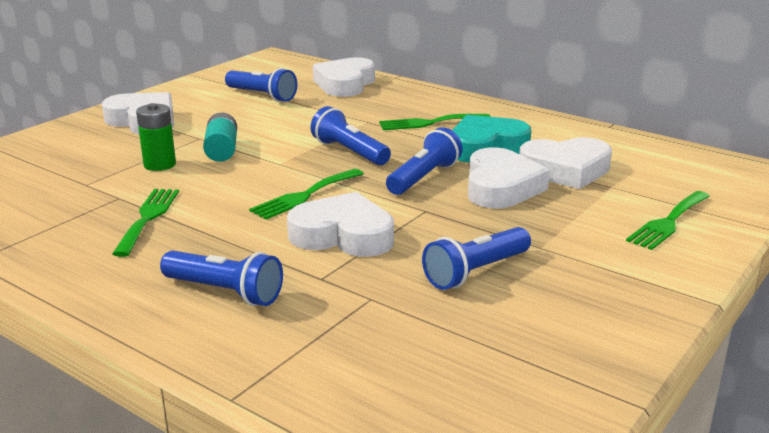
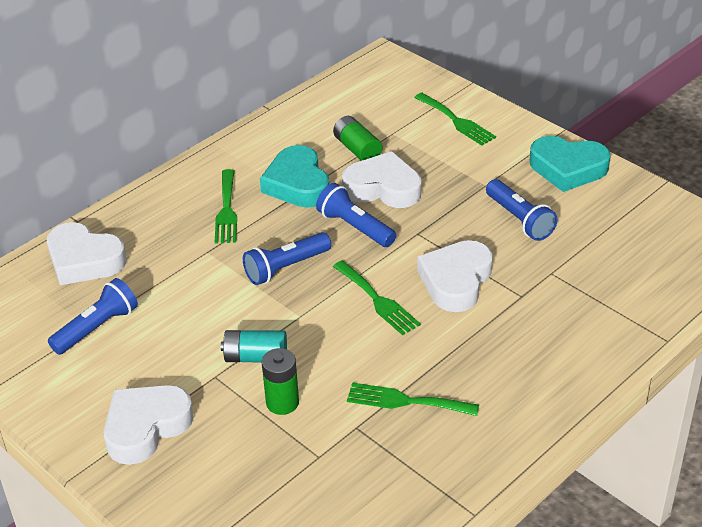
camera: 80 degrees left, 15 degrees up
(225, 292) = (539, 347): blue flashlight -> none
(565, 170) = (357, 149): white heart -> green battery
(615, 307) = (568, 168): none -> turquoise heart

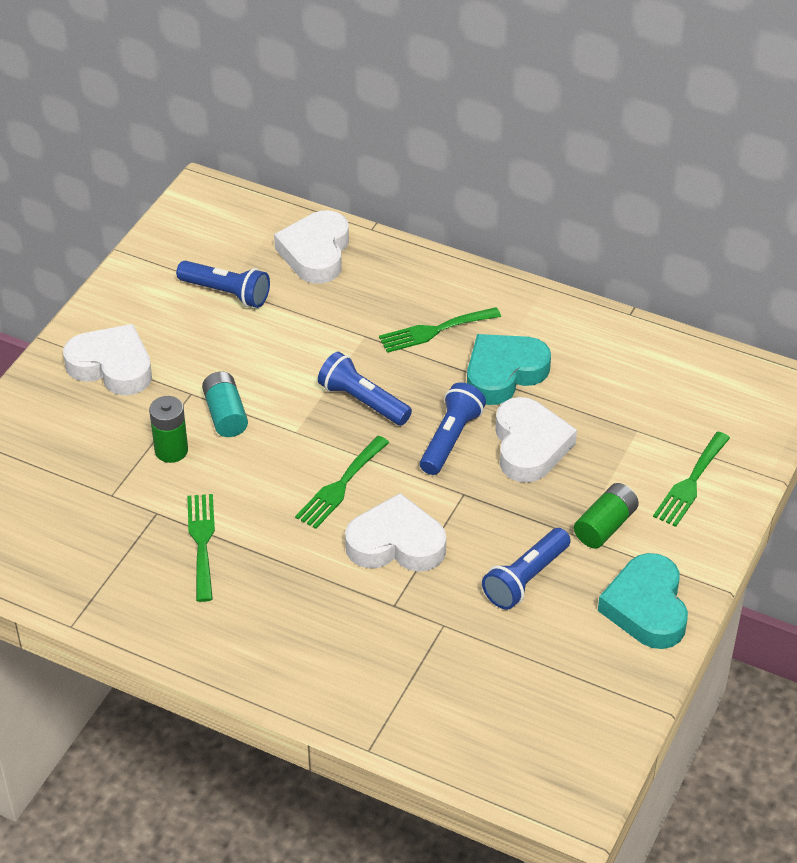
camera: 70 degrees right, 5 degrees up
(357, 149) = (590, 407): green battery -> green battery (605, 526)

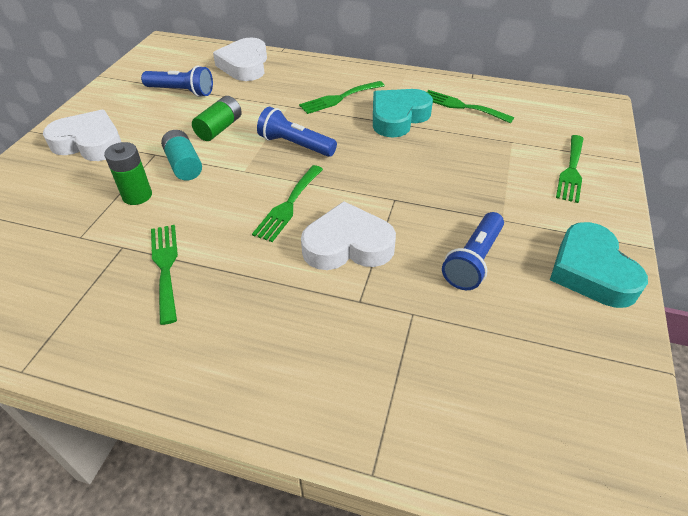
camera: 10 degrees left, 0 degrees up
(451, 439) = (372, 162): blue flashlight -> none
(529, 446) = (435, 160): white heart -> none
(595, 365) = (462, 106): none -> green fork
(605, 526) = (521, 209): green battery -> green battery (219, 128)

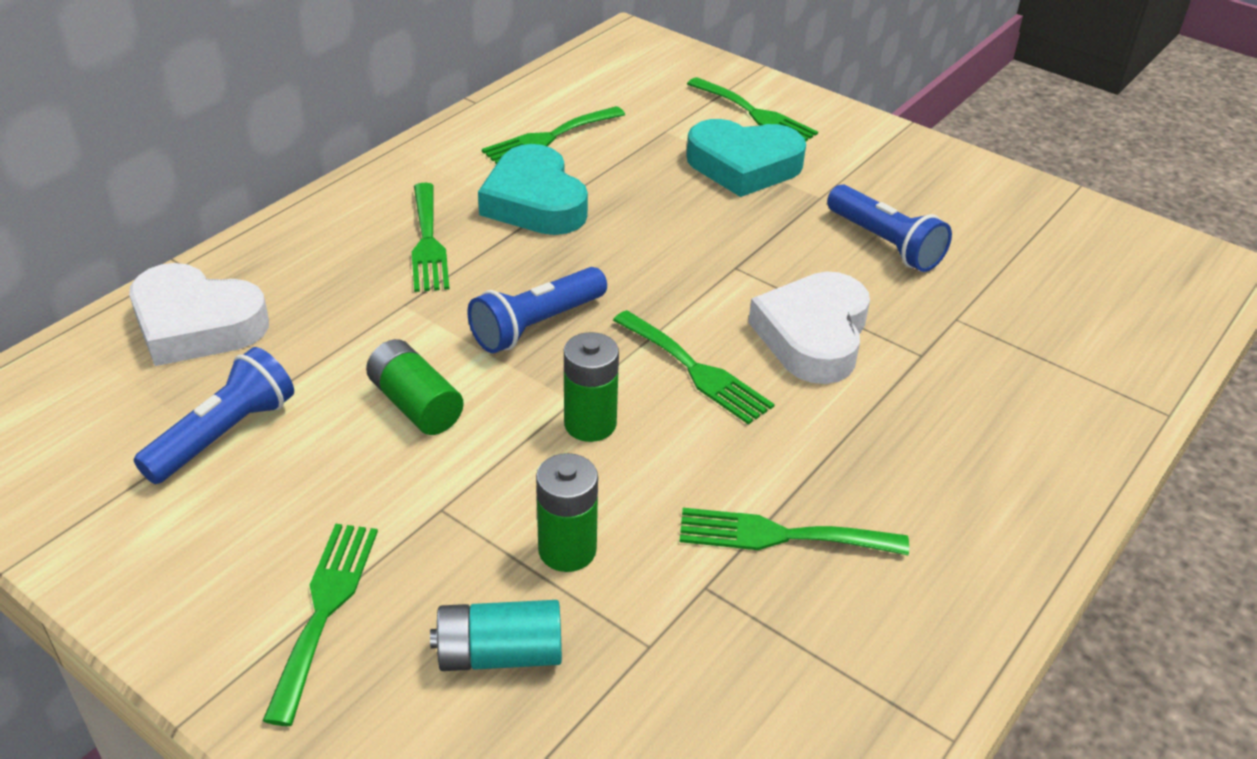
camera: 70 degrees left, 5 degrees down
(89, 143) = (324, 609): white heart -> green fork
(184, 165) = (508, 472): turquoise battery -> turquoise battery (499, 654)
(228, 180) = (590, 424): none -> green battery
(591, 271) = (933, 172): turquoise heart -> turquoise heart (743, 166)

